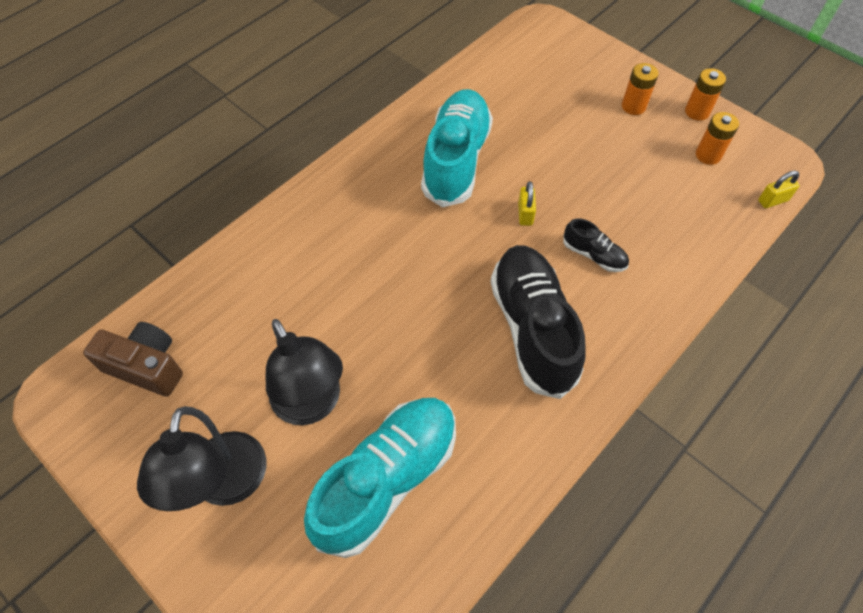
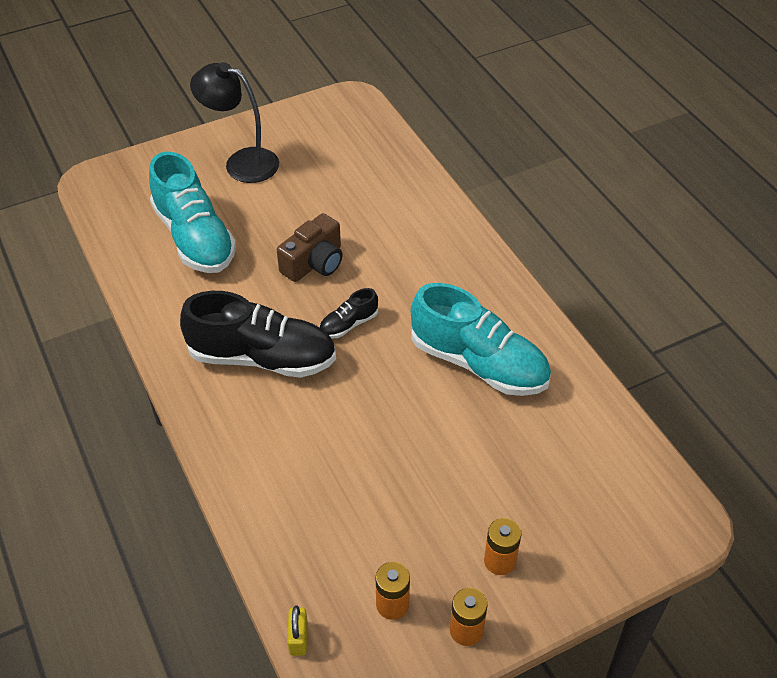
camera: 110 degrees right, 10 degrees down
(146, 366) = (353, 137): brown camera -> brown camera (314, 263)
(312, 405) = (273, 212): black lamp -> none
(525, 214) = (386, 396): yellow padlock -> none
(594, 255) = (312, 432): black shoe -> black shoe (348, 324)

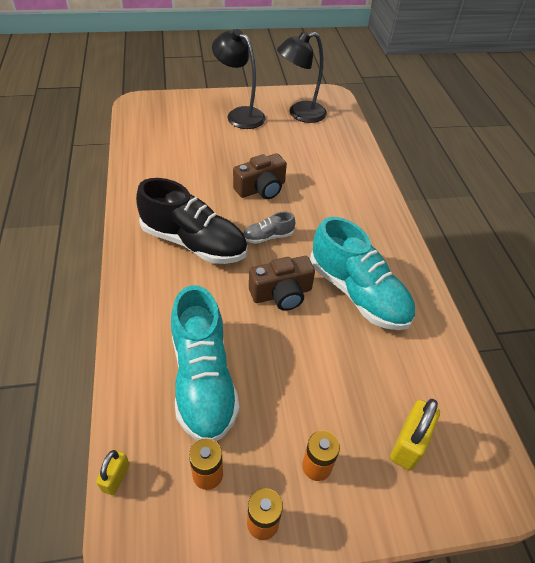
camera: 15 degrees right, 0 degrees up
(194, 238) = (185, 152): turquoise shoe -> turquoise shoe (203, 380)
(321, 140) = (300, 114): none -> black lamp
(348, 324) = (268, 237): black shoe -> grey shoe
(392, 390) = (281, 294): none -> brown camera
(584, 510) = (408, 444): none -> yellow padlock

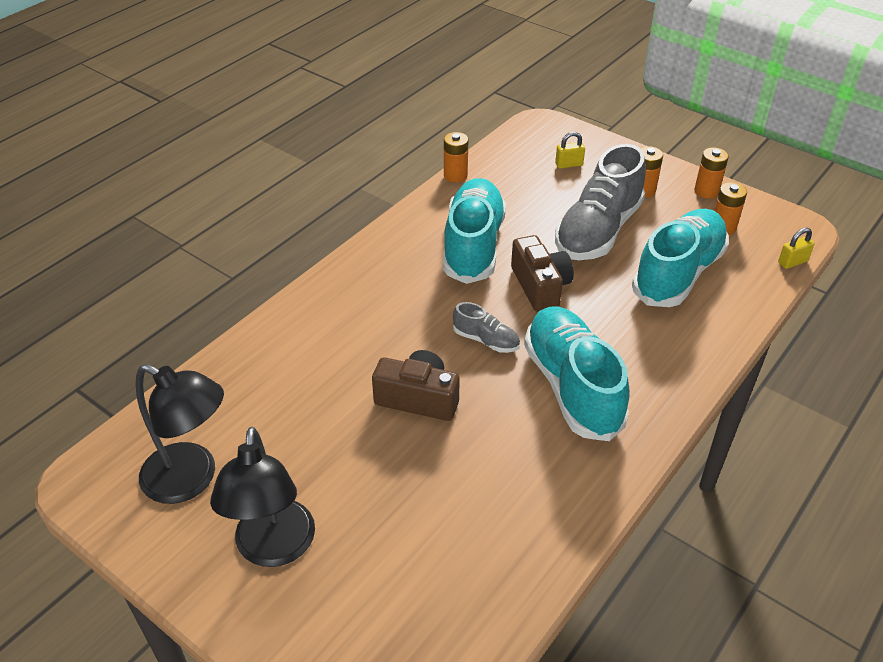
camera: 130 degrees left, 5 degrees down
(194, 243) = (572, 386): black shoe -> turquoise shoe
(281, 294) = (540, 286): brown camera -> brown camera turned 45 degrees clockwise
(300, 376) = (598, 231): none -> grey shoe
(408, 444) = (569, 164): yellow padlock -> yellow padlock, size x0.60
(458, 348) = (455, 175): none -> orange battery

